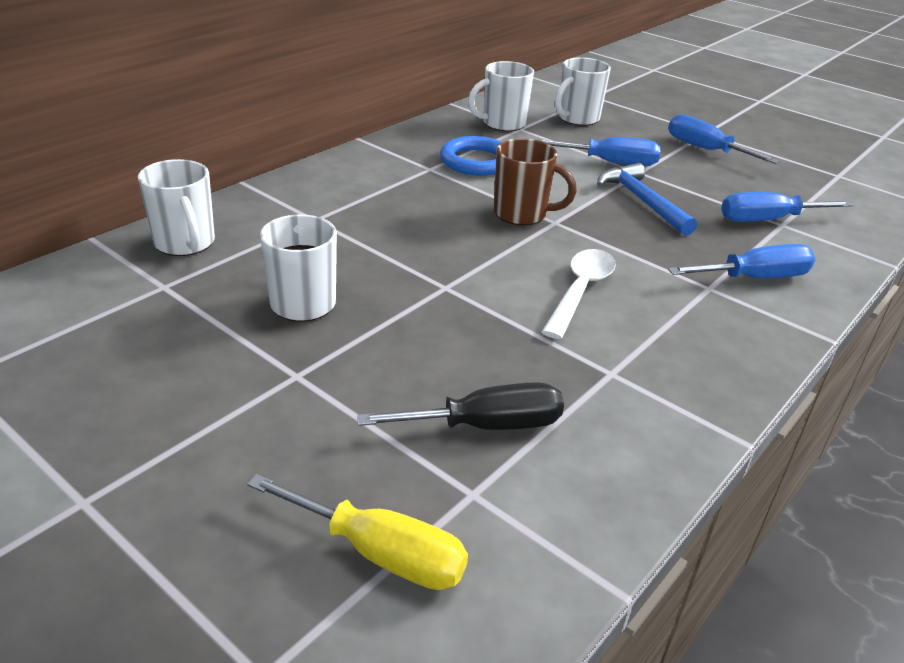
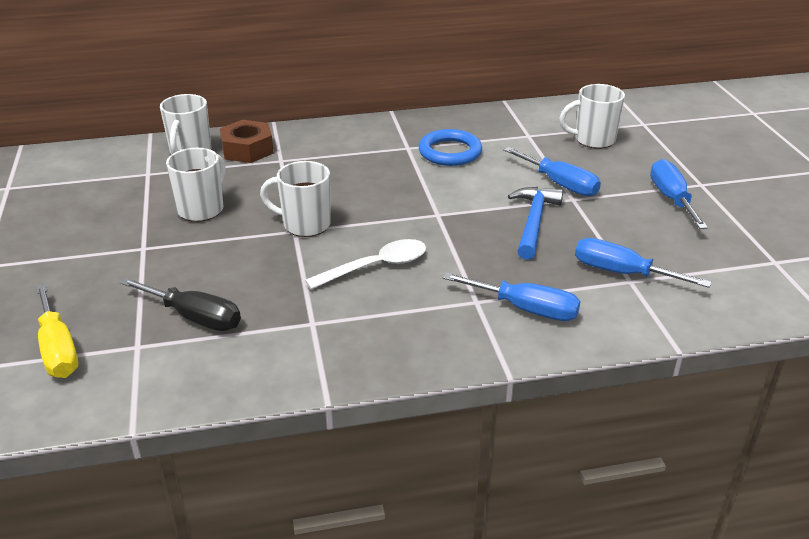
camera: 40 degrees right, 0 degrees up
(256, 219) = (247, 149): none -> brown nut
(502, 124) = (519, 128): white mug -> white mug (305, 224)
(522, 214) = (422, 201): brown mug -> none

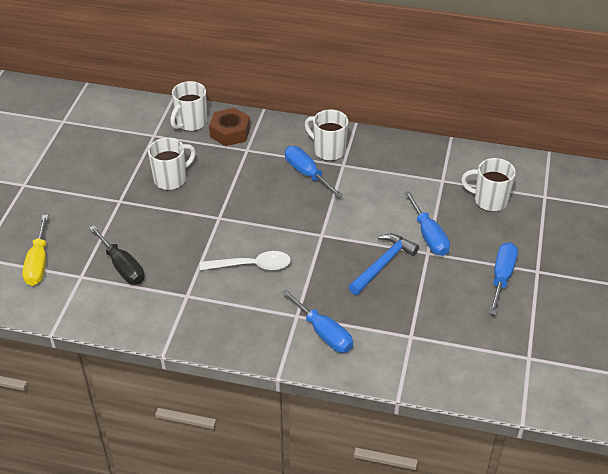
camera: 25 degrees right, 10 degrees up
(305, 224) = (228, 214): white mug -> white mug (328, 150)
(450, 152) = (370, 179): blue ring -> none
(622, 273) = (410, 328): blue screwdriver -> blue screwdriver (307, 173)

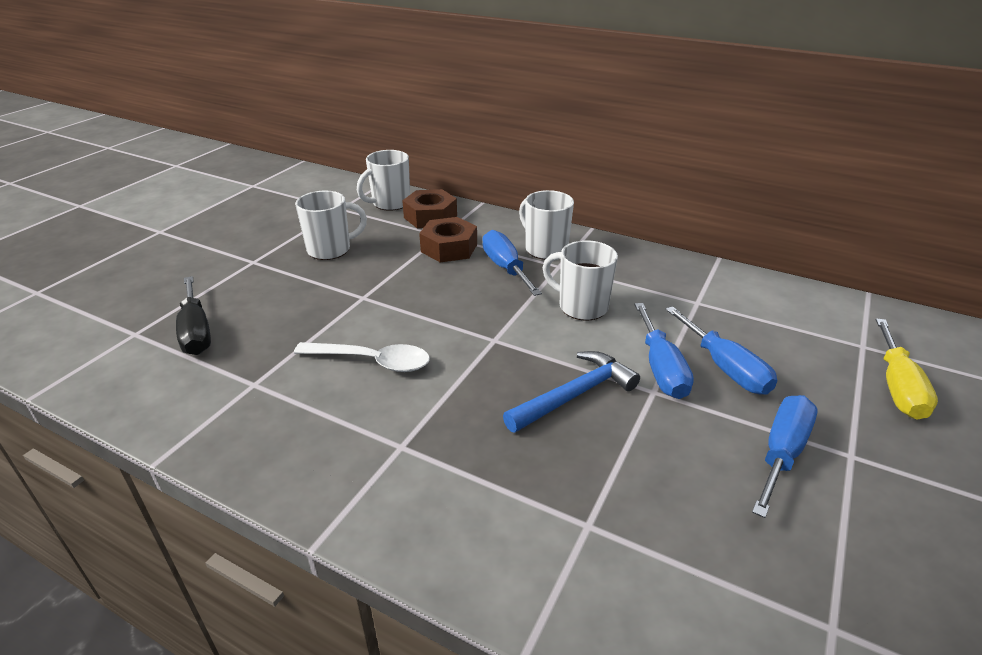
camera: 15 degrees right, 10 degrees down
(38, 263) = (98, 310): yellow screwdriver -> yellow screwdriver (897, 387)
(258, 162) = (449, 248): none -> brown nut
(324, 333) = (432, 485): blue screwdriver -> blue screwdriver (725, 368)
(489, 200) = (768, 337): white mug -> white mug (581, 307)

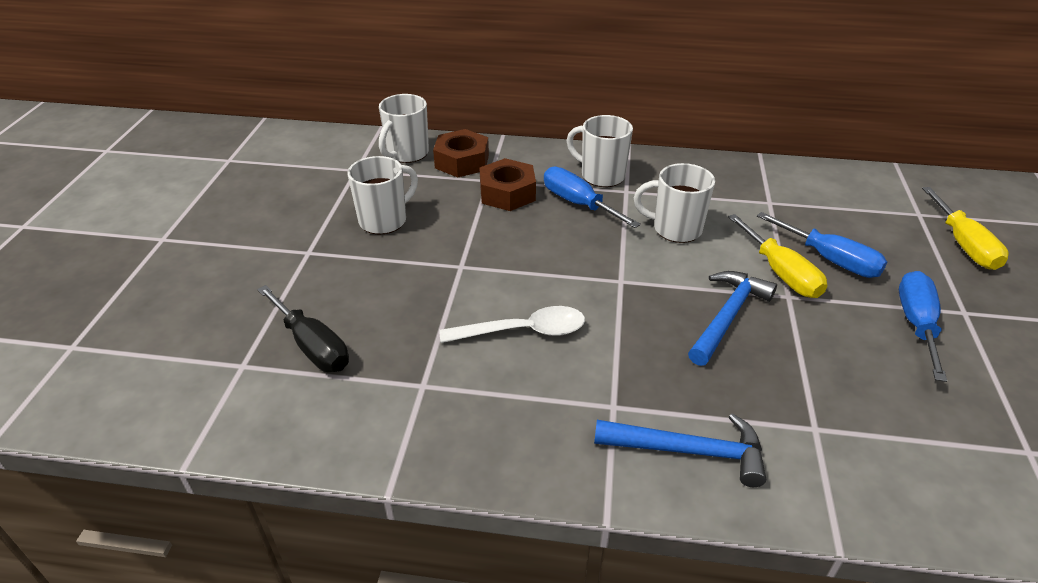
camera: 20 degrees left, 5 degrees up
(440, 508) = (689, 451): none -> blue hammer
(661, 368) = (781, 273): blue screwdriver -> yellow screwdriver

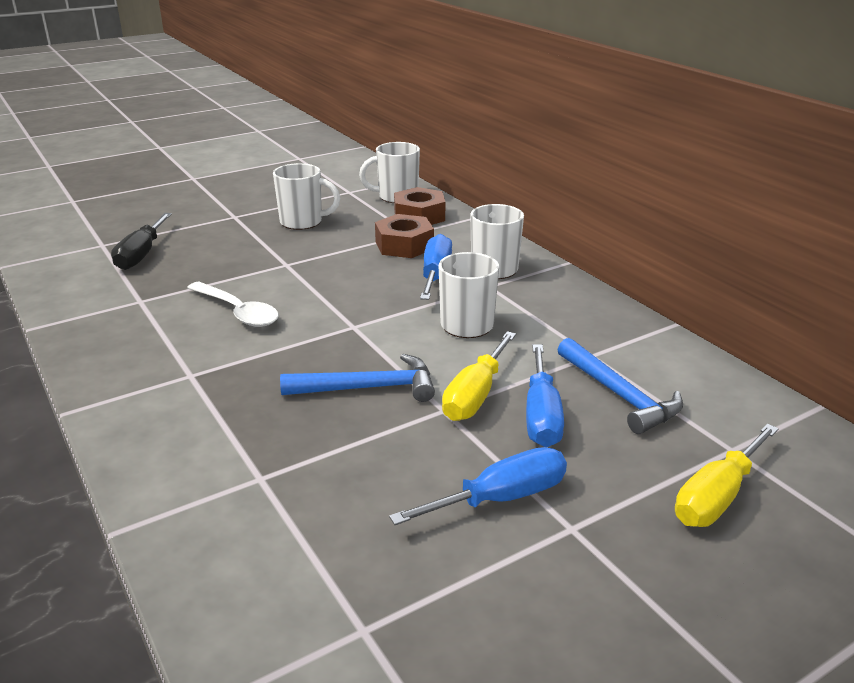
camera: 50 degrees right, 10 degrees down
(689, 451) = (168, 423): blue hammer -> blue hammer (619, 395)

